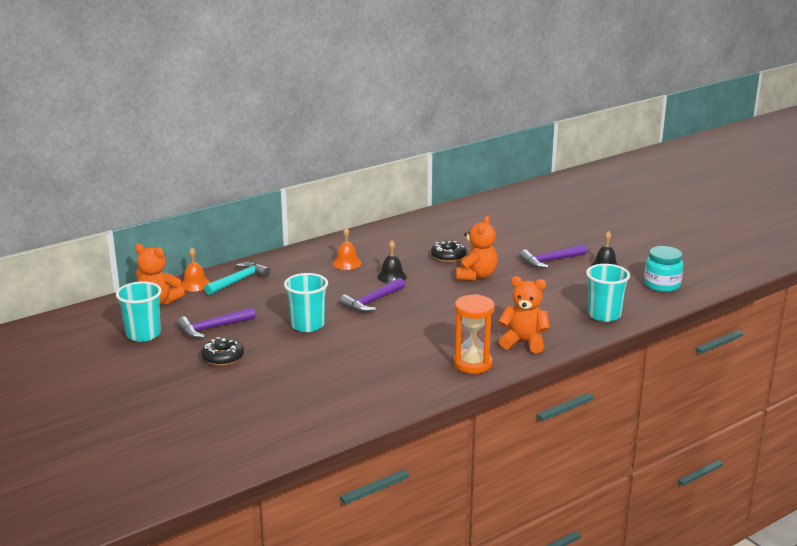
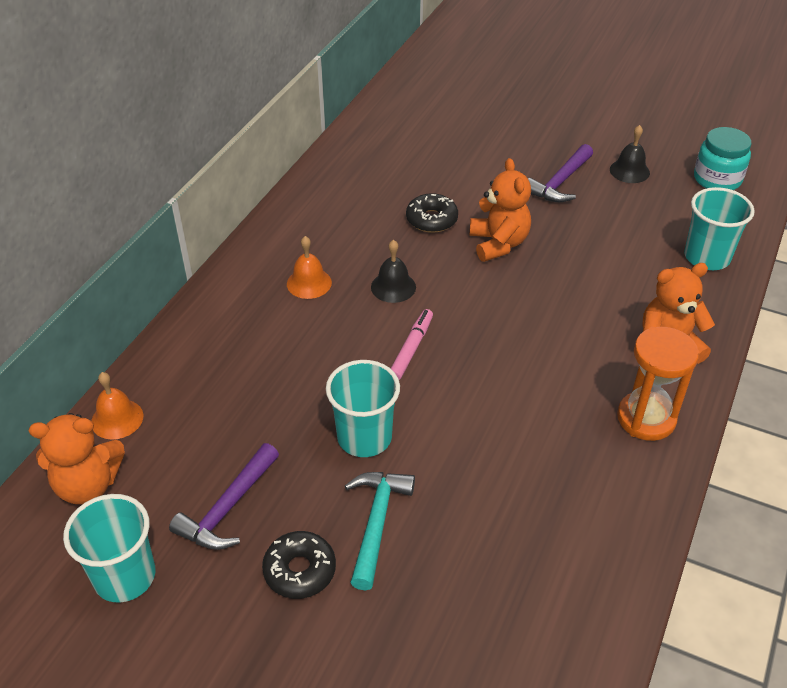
camera: 30 degrees left, 20 degrees up
(239, 281) = (181, 383): turquoise hammer -> turquoise hammer (376, 523)
(372, 301) = (411, 349): purple hammer -> pink marker

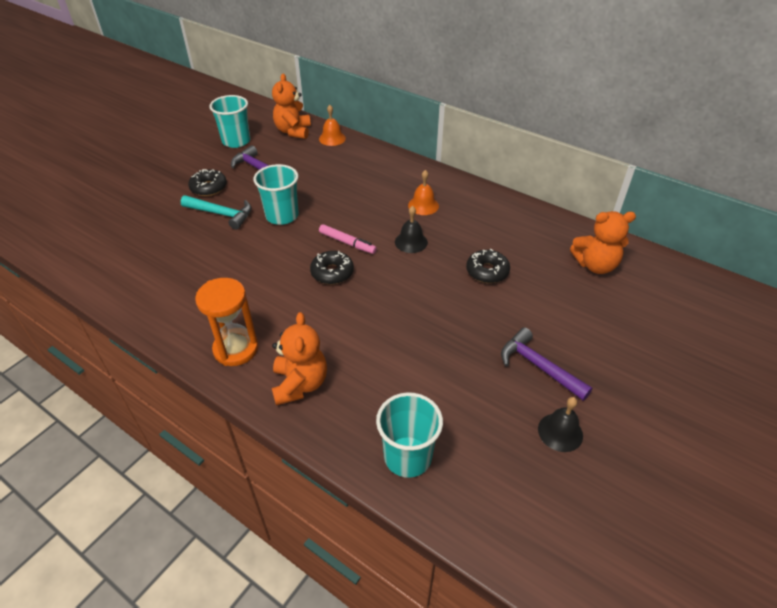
camera: 100 degrees right, 0 degrees up
(477, 353) = (332, 272): none -> black donut
(498, 244) = (451, 305): orange teddy bear -> orange teddy bear (595, 265)
(717, 179) = (545, 519): turquoise jar -> none

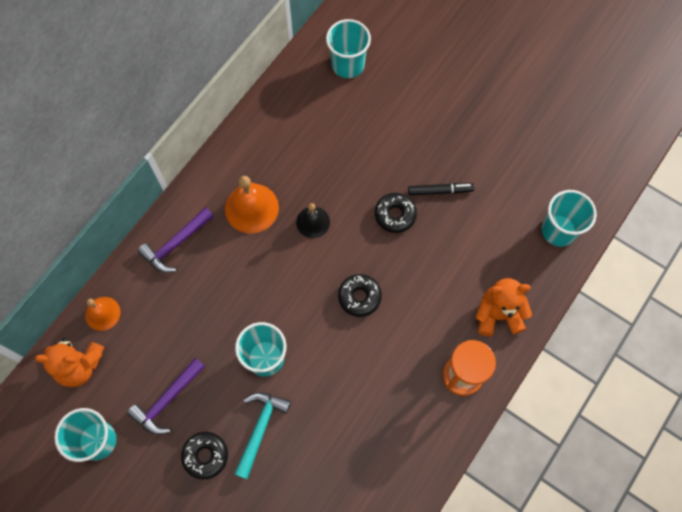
camera: 90 degrees left, 25 degrees up
(347, 243) = (313, 284): pink marker -> none
(423, 205) = (251, 208): orange bell -> orange bell, size x1.60
(453, 337) = (440, 191): none -> black marker
(487, 271) = (357, 156): black donut -> black donut (395, 215)
(539, 366) = (468, 130): purple hammer -> purple hammer (176, 244)
(560, 432) = (528, 125): black bell -> none
(595, 265) = (348, 65): orange teddy bear -> turquoise cup

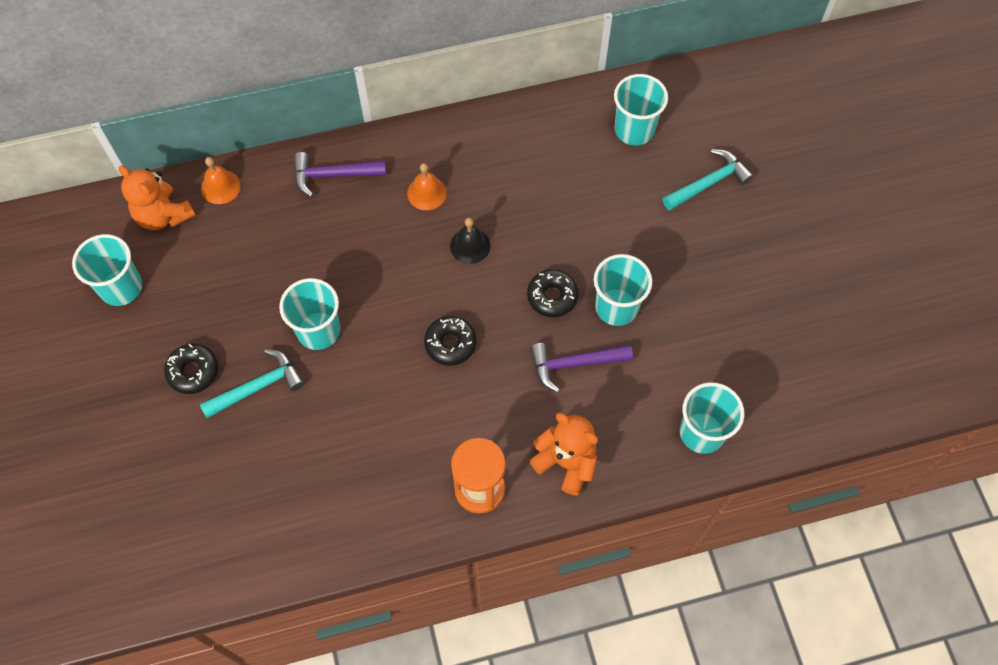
camera: 40 degrees right, 5 degrees down
(167, 400) = (205, 299): purple hammer -> purple hammer (574, 364)
(251, 208) = (427, 193): orange bell -> orange bell, size x0.62
(424, 67) = (708, 183): none -> turquoise hammer
(440, 191) = (616, 307): black marker -> turquoise cup

